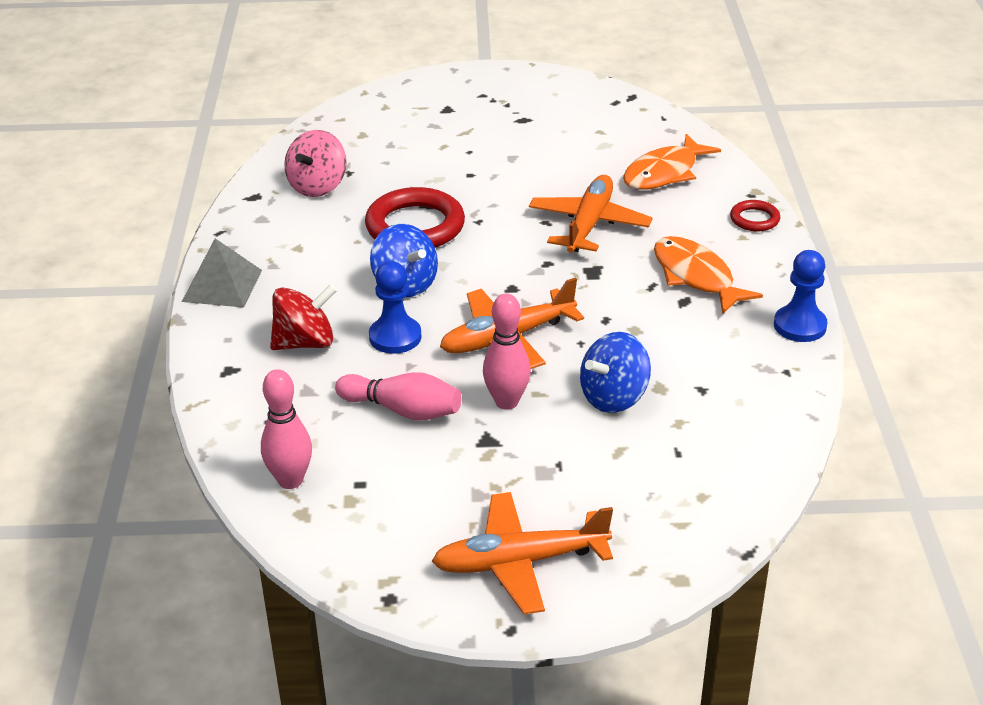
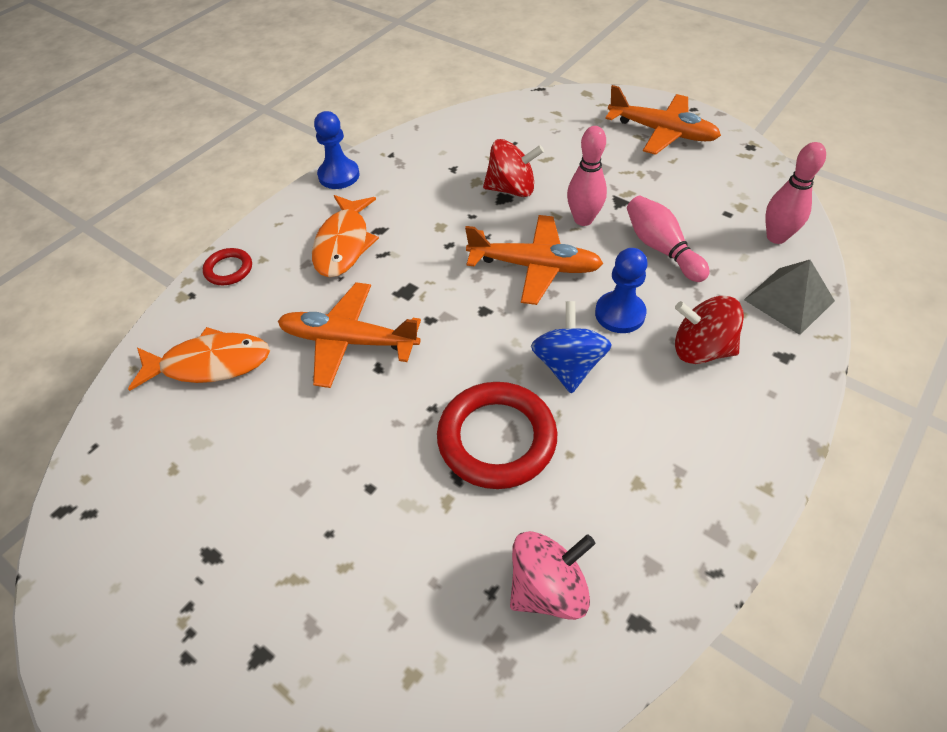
camera: 140 degrees left, 15 degrees up
(222, 285) = (749, 472): grey pyramid -> grey pyramid (789, 300)
(589, 225) = (349, 341): orange plane -> orange plane turned 45 degrees clockwise
(614, 397) = (511, 189): blue spinning top -> red spinning top

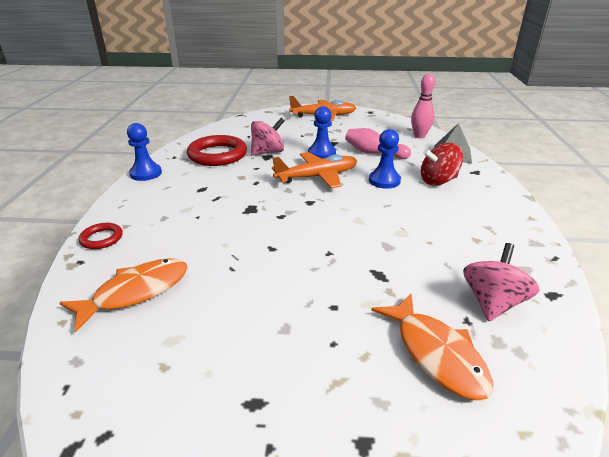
camera: 35 degrees left, 20 degrees down
(343, 244) = (183, 201): orange fish -> orange fish (436, 354)
(349, 341) = (237, 243): orange plane -> none
(497, 439) = (383, 251): red ring -> red ring (217, 155)
(511, 189) = (268, 152): red spinning top -> pink spinning top
(568, 366) = (383, 208): blue spinning top -> none
(583, 219) = (322, 153): pink bowling pin -> blue pawn

